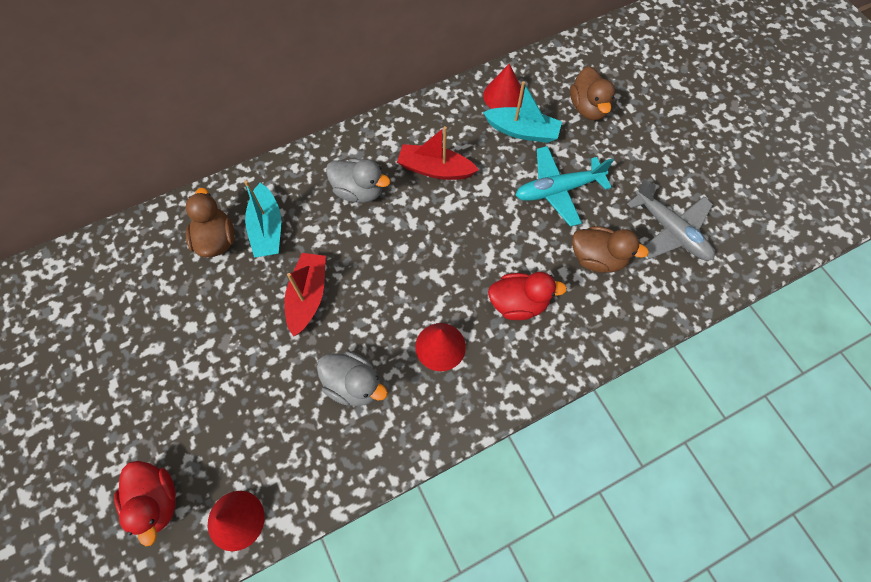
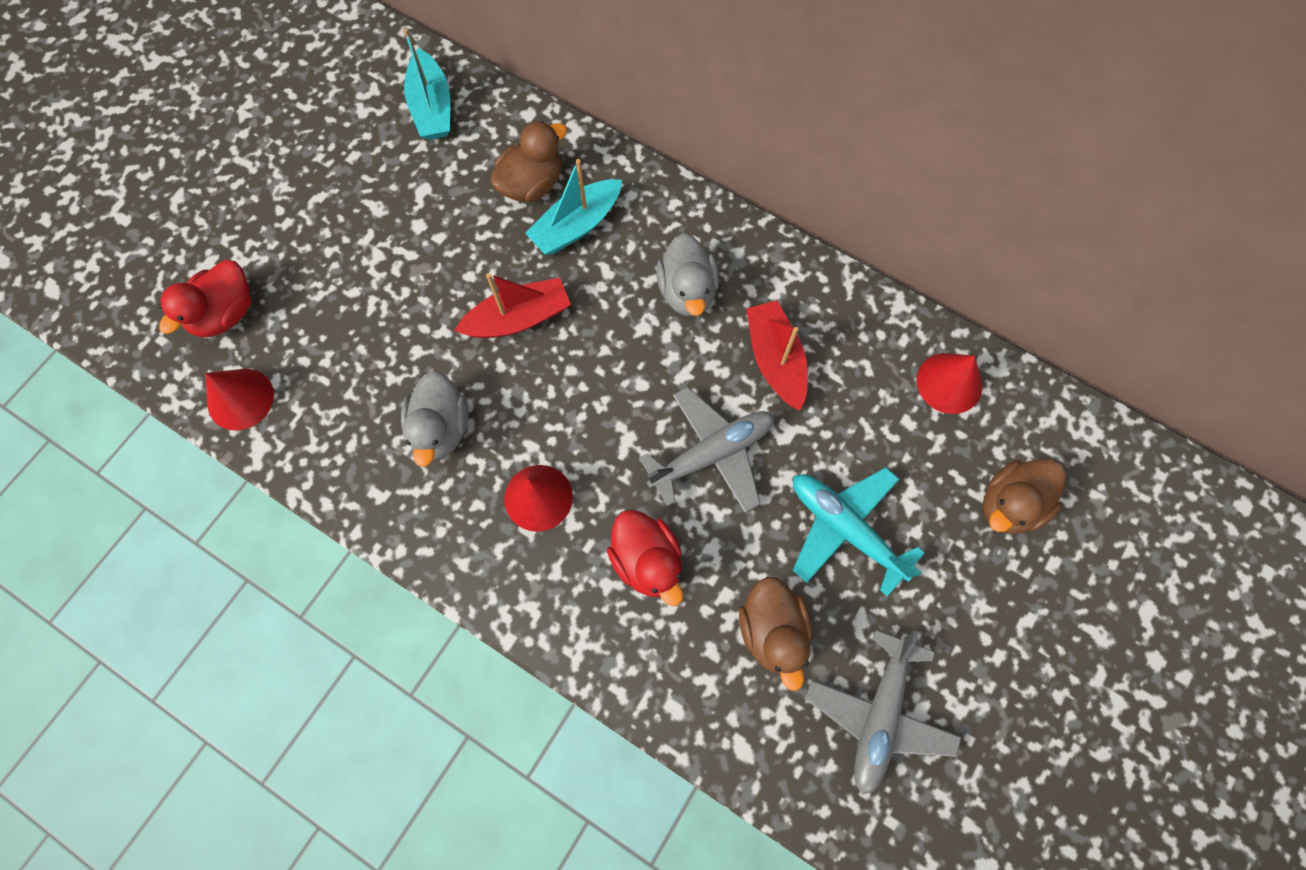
camera: 60 degrees right, 5 degrees up
(472, 233) = (712, 453): none -> grey plane
(522, 131) = (908, 436): turquoise boat -> turquoise boat (432, 107)

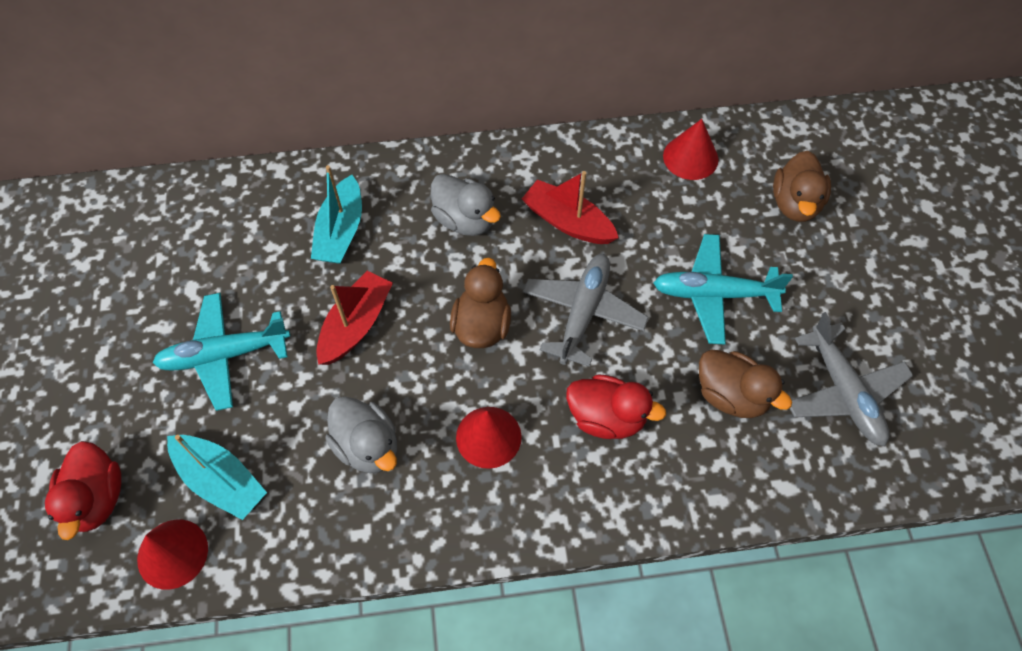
camera: 40 degrees left, 10 degrees down
(401, 267) = (224, 355): none -> turquoise plane
(432, 107) = (143, 224): turquoise boat -> turquoise boat (221, 480)
(532, 184) = (279, 226): brown duck -> brown duck (482, 325)

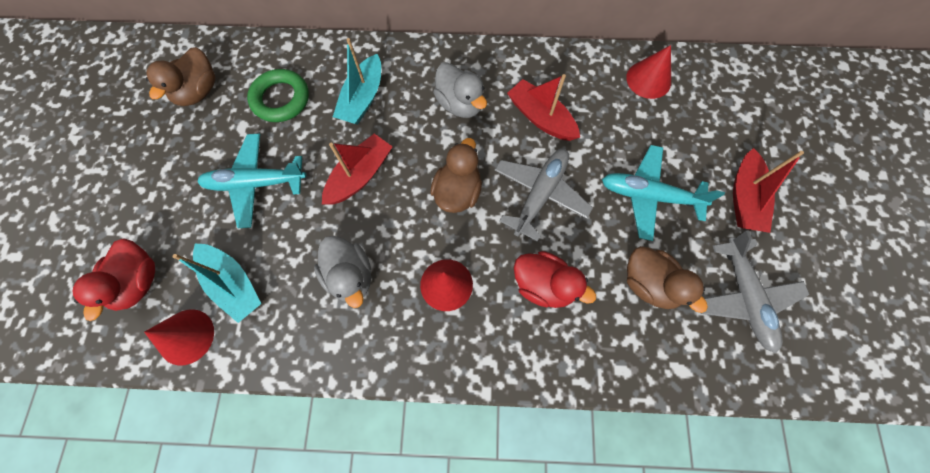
camera: 10 degrees right, 10 degrees up
(235, 247) = (281, 99): none -> green ring
(795, 204) = (728, 130): brown duck -> brown duck (199, 92)
(826, 279) = (744, 198): none -> red boat

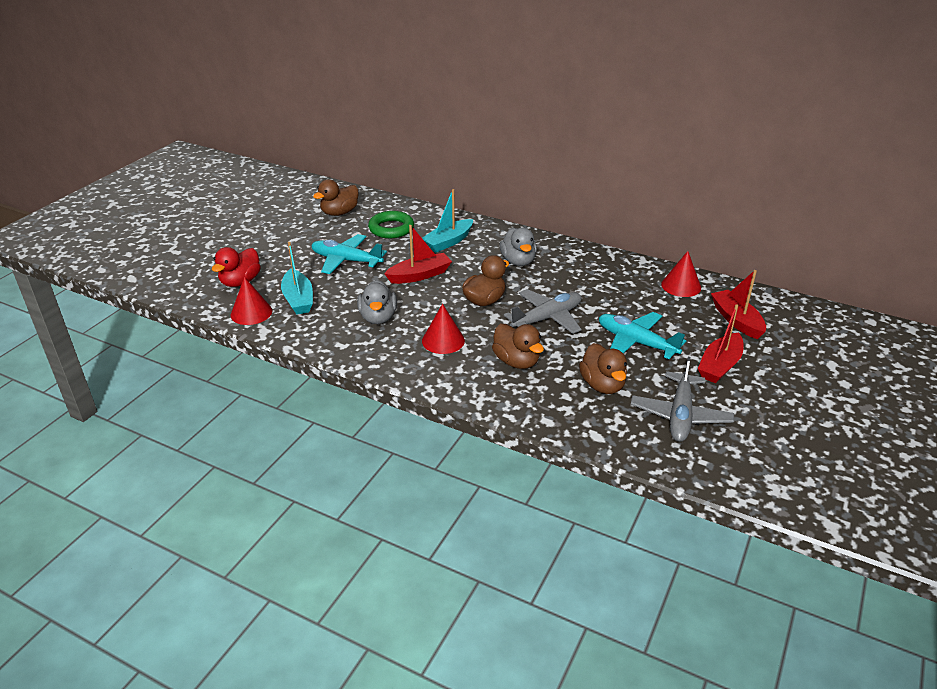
camera: 25 degrees right, 35 degrees down
(541, 118) = (576, 283): red boat -> red boat (736, 320)
(543, 285) = (516, 361): red duck -> brown duck

